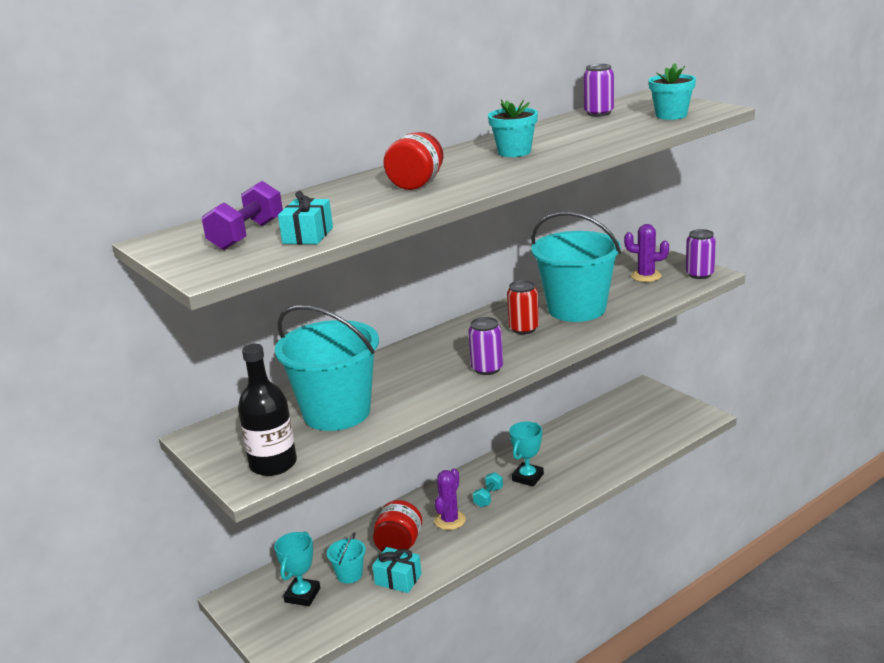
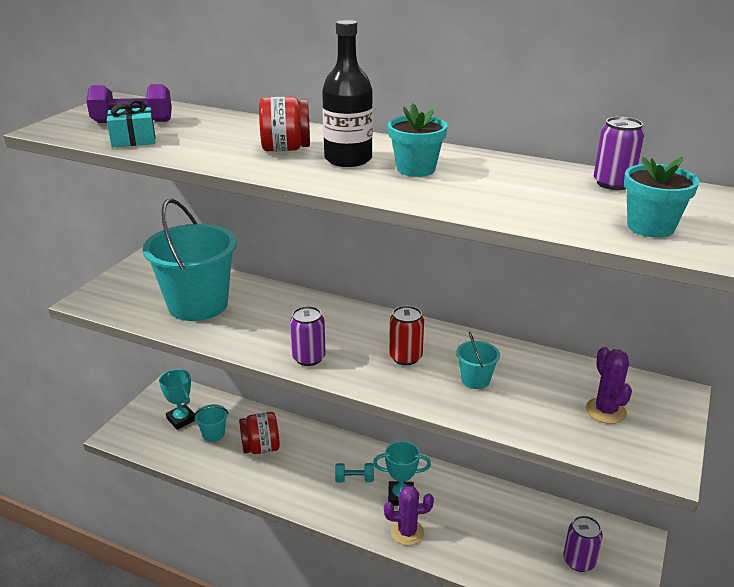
camera: 60 degrees right, 5 degrees up
(273, 464) = (112, 302): black bottle -> black bottle (348, 159)
(302, 595) = (181, 419): turquoise trophy -> turquoise trophy turned 60 degrees clockwise
(398, 579) = (217, 463): turquoise gift -> none
(450, 520) = (308, 466): purple cactus -> purple cactus (407, 532)
(576, 309) = (475, 380): turquoise bucket -> turquoise bucket, size x0.42
(699, 274) = (653, 456): purple can -> purple can (579, 561)

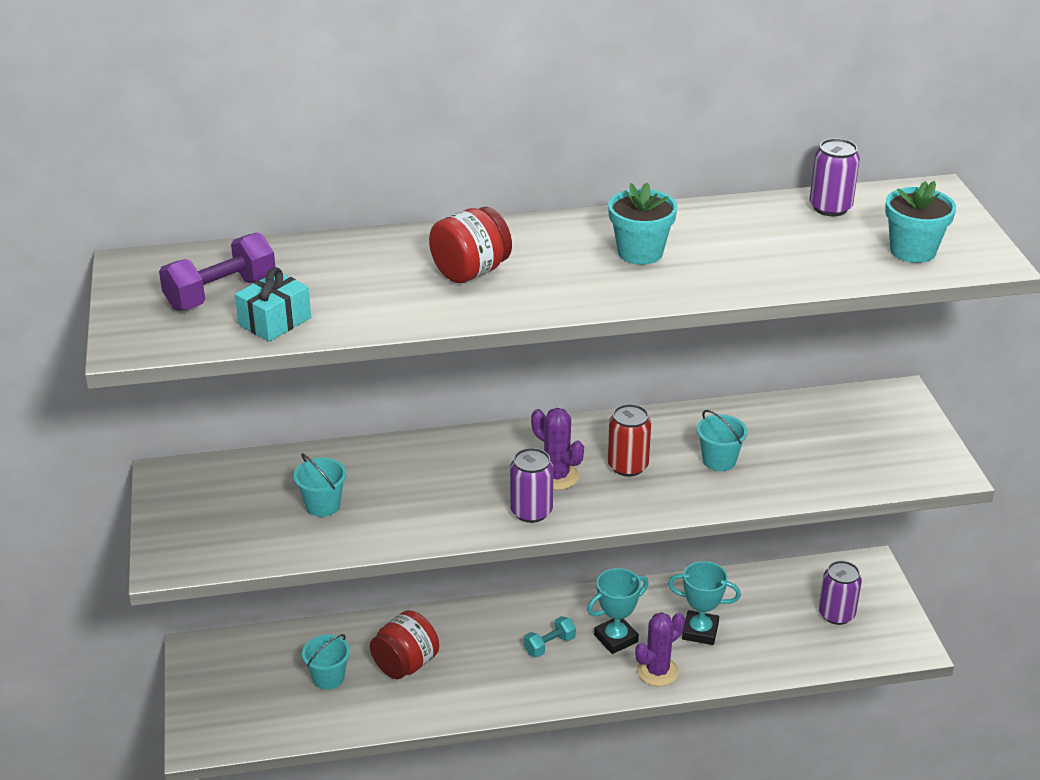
camera: 35 degrees left, 5 degrees up
(181, 419) = (265, 680): turquoise trophy -> turquoise trophy (700, 631)
(198, 305) = (323, 505): turquoise bucket -> turquoise bucket, size x0.42
(348, 159) = (556, 263): black bottle -> none
(605, 411) = (858, 440): purple cactus -> purple cactus (556, 476)

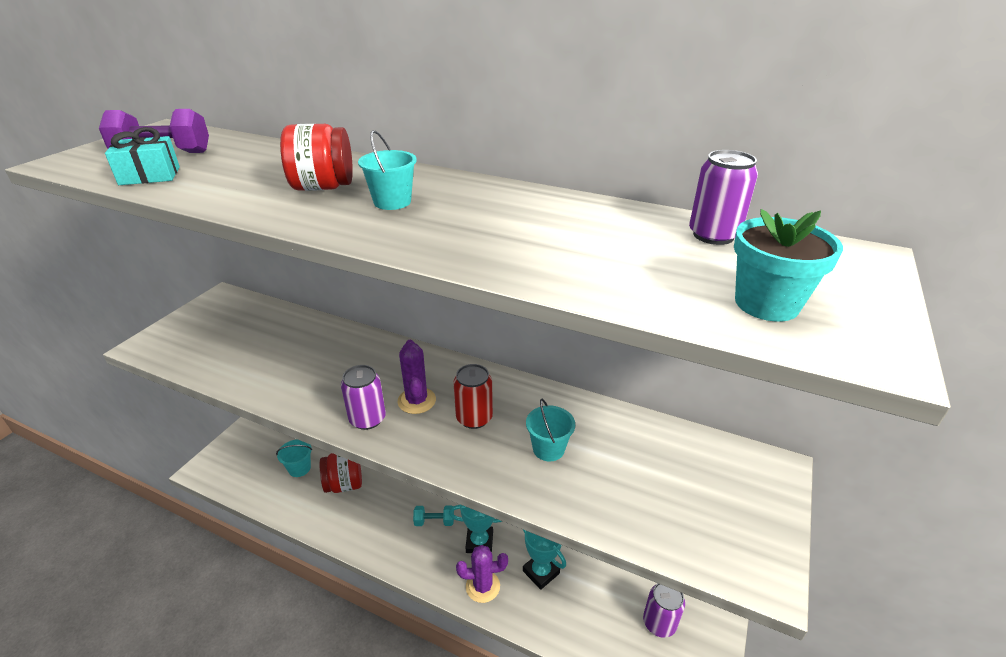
camera: 35 degrees right, 0 degrees up
(323, 505) = (262, 350): turquoise bucket -> turquoise bucket (392, 202)
(640, 252) = (471, 214): turquoise flower pot -> none

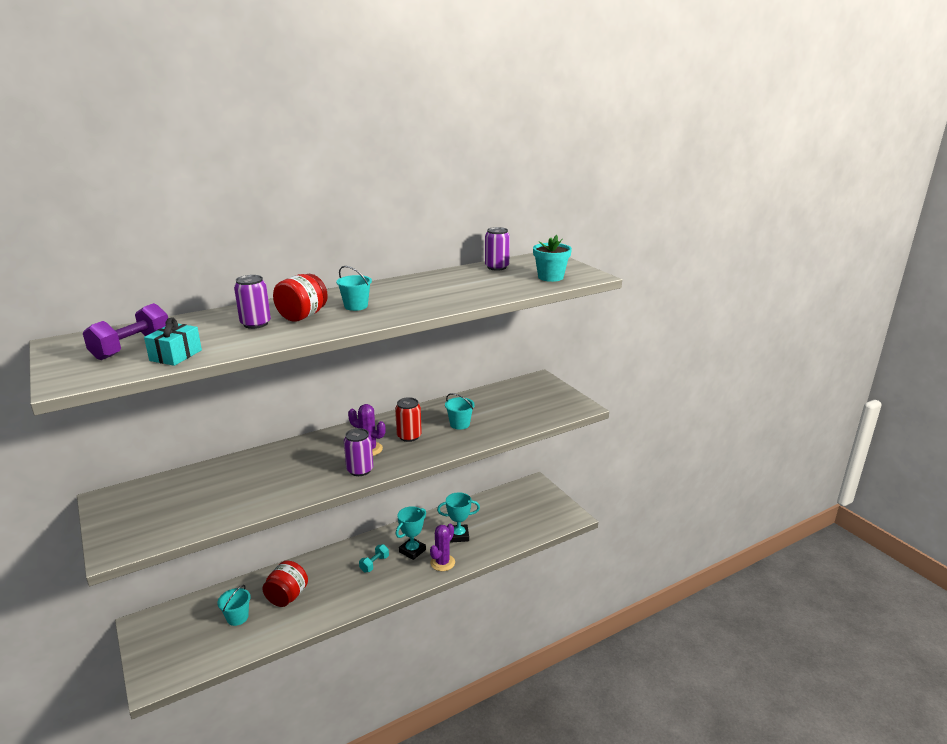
camera: 55 degrees left, 10 degrees down
(659, 623) = (528, 510): purple can -> purple can (255, 324)

